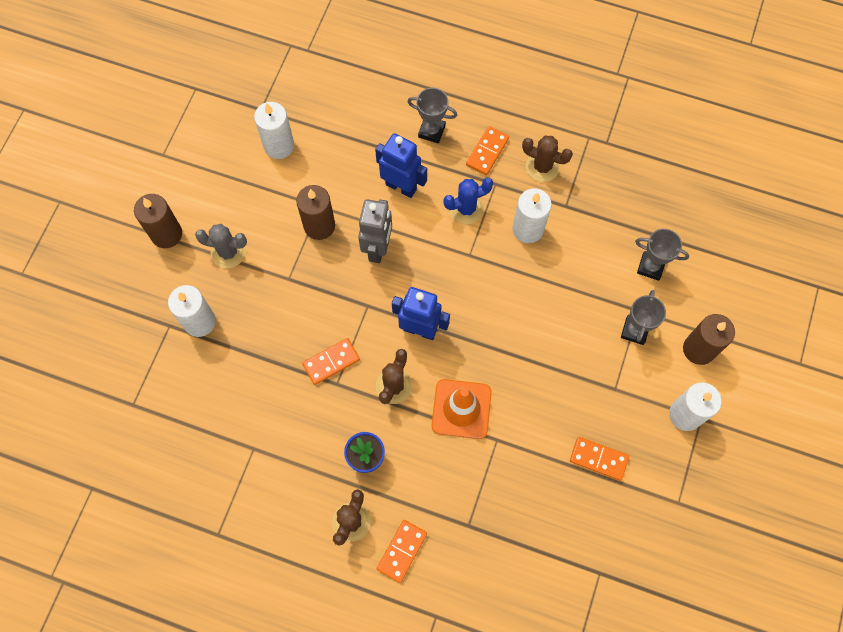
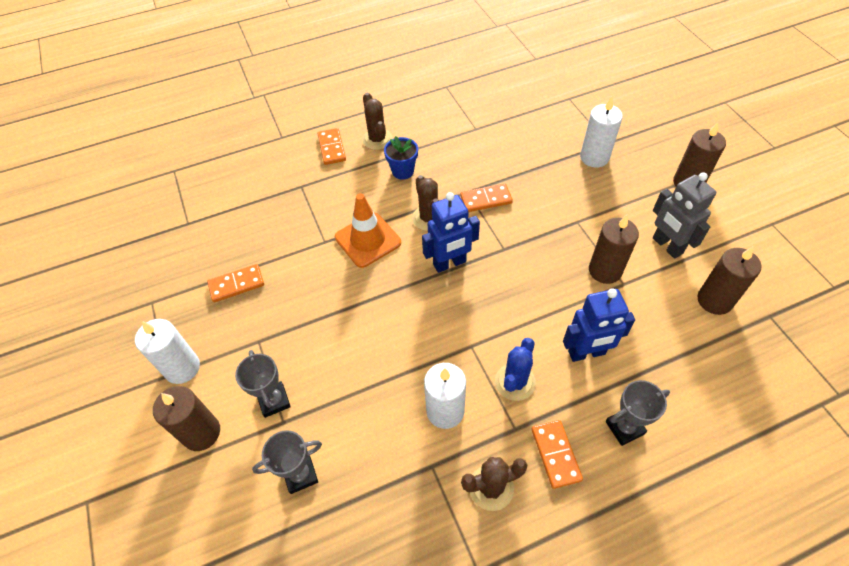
camera: 140 degrees right, 15 degrees down
(228, 252) = (636, 204): grey cactus -> none
(279, 146) = (714, 300): white candle -> brown candle
(331, 362) = (486, 199): orange domino -> orange domino turned 60 degrees clockwise
(378, 248) = (544, 291): grey robot -> grey robot (667, 246)

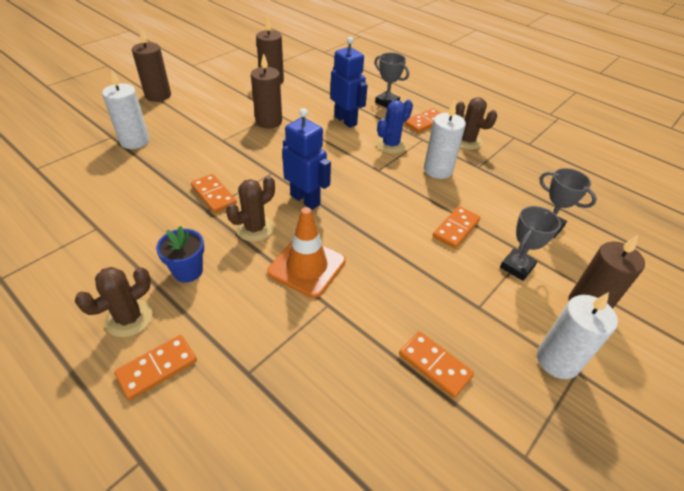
camera: 120 degrees left, 10 degrees down
(347, 375) = (456, 229): none -> orange domino
(515, 382) = (391, 145): blue cactus -> blue cactus turned 45 degrees counterclockwise
(667, 246) = (231, 99): grey robot -> none

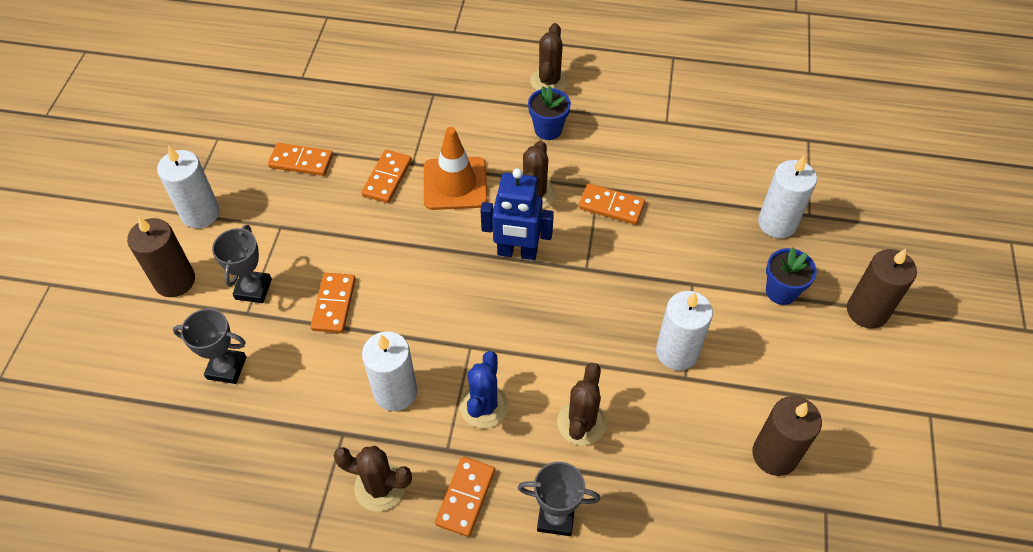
camera: 150 degrees right, 10 degrees up
(157, 368) = (495, 68): orange domino -> orange domino (387, 178)
(183, 117) = (781, 291): none -> blue flower pot
(269, 121) = (677, 352): brown candle -> white candle
(346, 120) = (581, 423): blue robot -> brown cactus

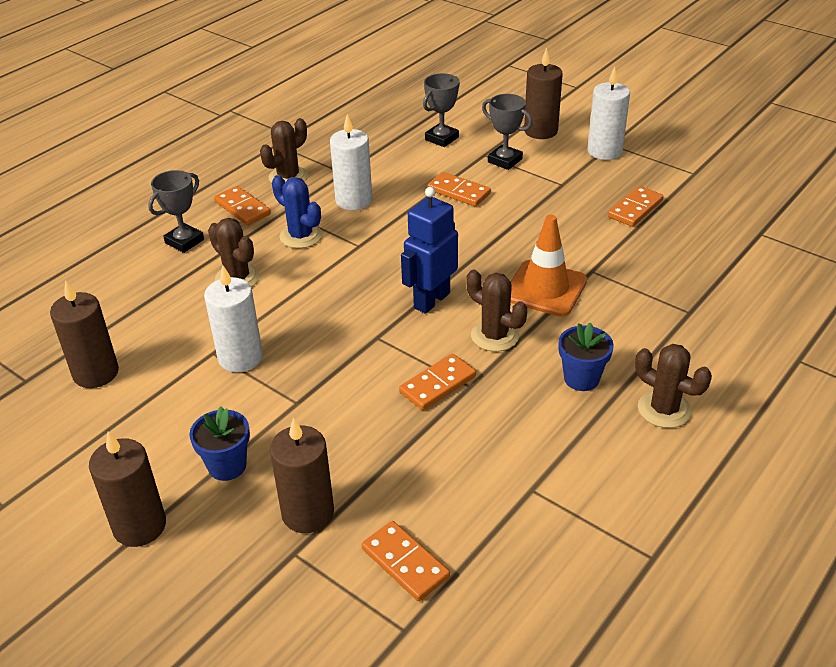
camera: 120 degrees right, 15 degrees down
(387, 178) = (581, 250): orange domino -> orange domino (405, 563)
(777, 223) = (308, 513): white candle -> brown candle

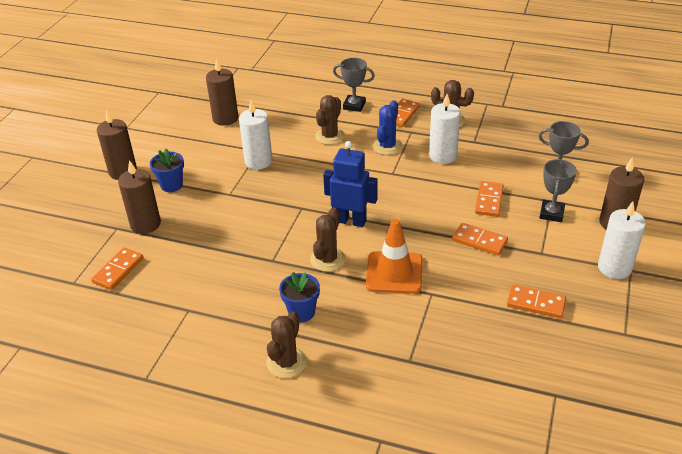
camera: 70 degrees right, 0 degrees up
(438, 384) = (267, 245): orange domino -> orange domino (479, 241)

